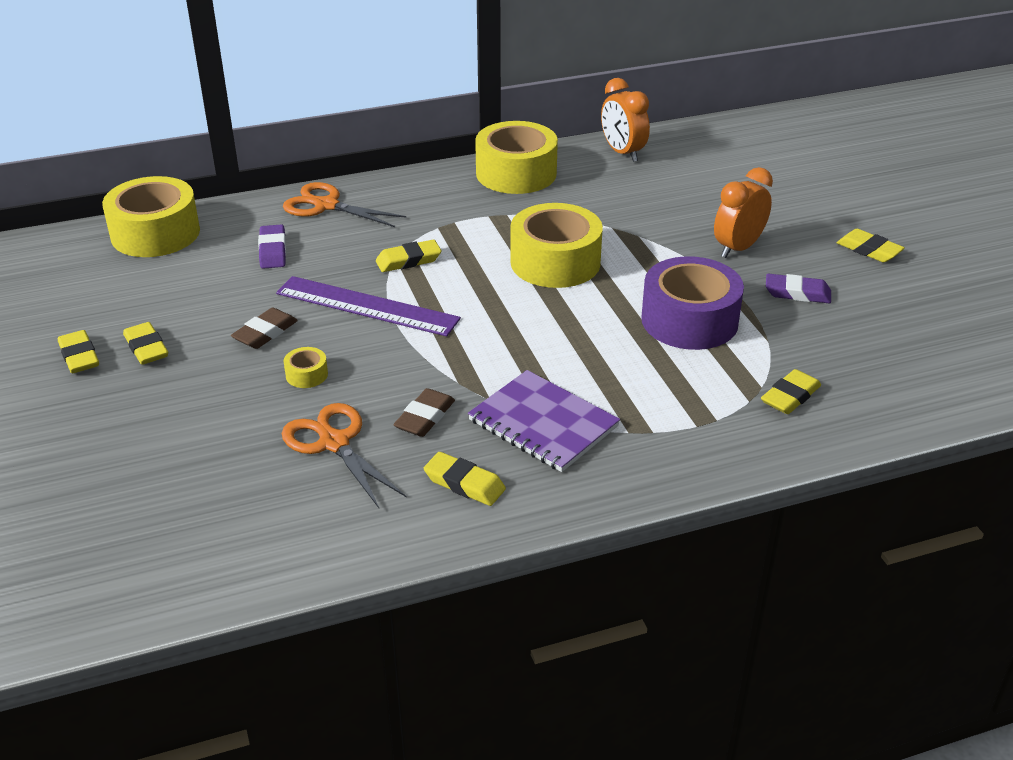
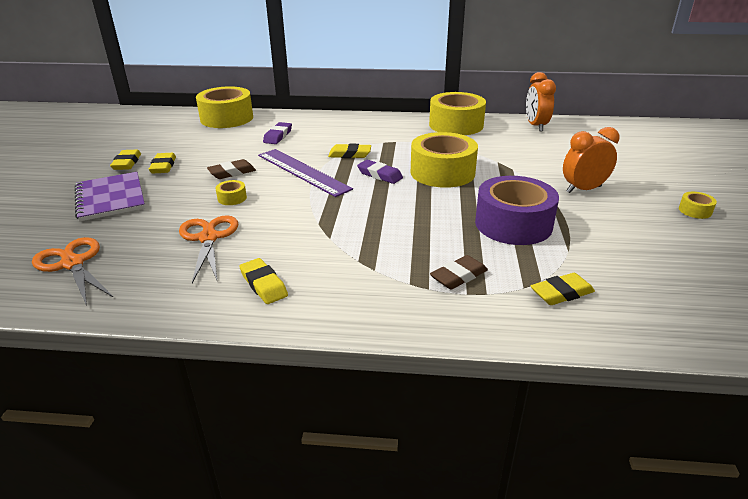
camera: 25 degrees right, 5 degrees down
(326, 205) = (328, 121): orange scissors -> orange scissors (72, 264)
(425, 417) = (277, 238): brown eraser -> brown eraser (458, 276)
(543, 423) = (352, 261): purple notebook -> purple notebook (110, 198)
(797, 293) = (614, 225): purple eraser -> purple eraser (380, 175)
(869, 250) = (695, 211): yellow eraser -> yellow tape

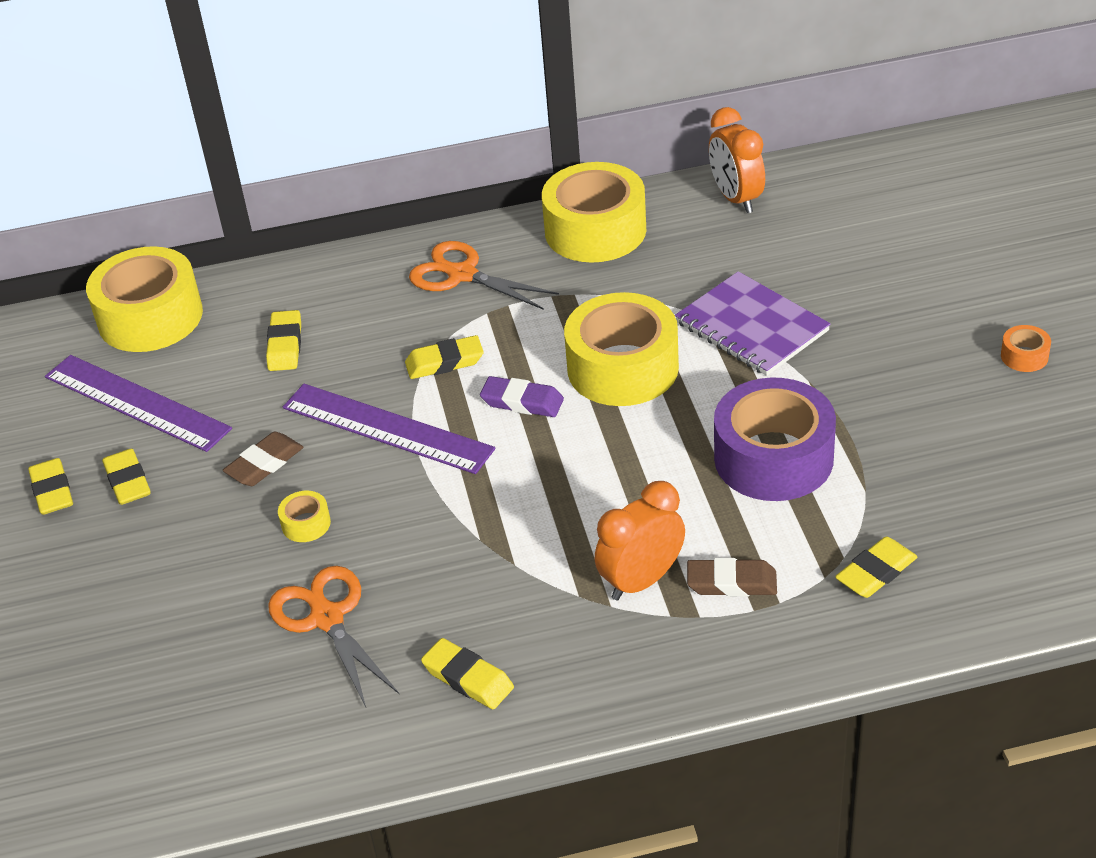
camera: 15 degrees left, 10 degrees up
(72, 264) = (152, 728): orange scissors -> orange scissors (462, 275)
(110, 198) = (95, 582): purple notebook -> purple notebook (751, 327)
(194, 142) = (137, 402): none -> purple ruler
(278, 136) = (285, 345): purple eraser -> yellow eraser
(458, 276) = (731, 583): brown eraser -> brown eraser turned 60 degrees clockwise
(583, 189) = (856, 350): orange clock -> orange clock (641, 581)
(695, 211) = (1024, 356): yellow tape -> orange tape

